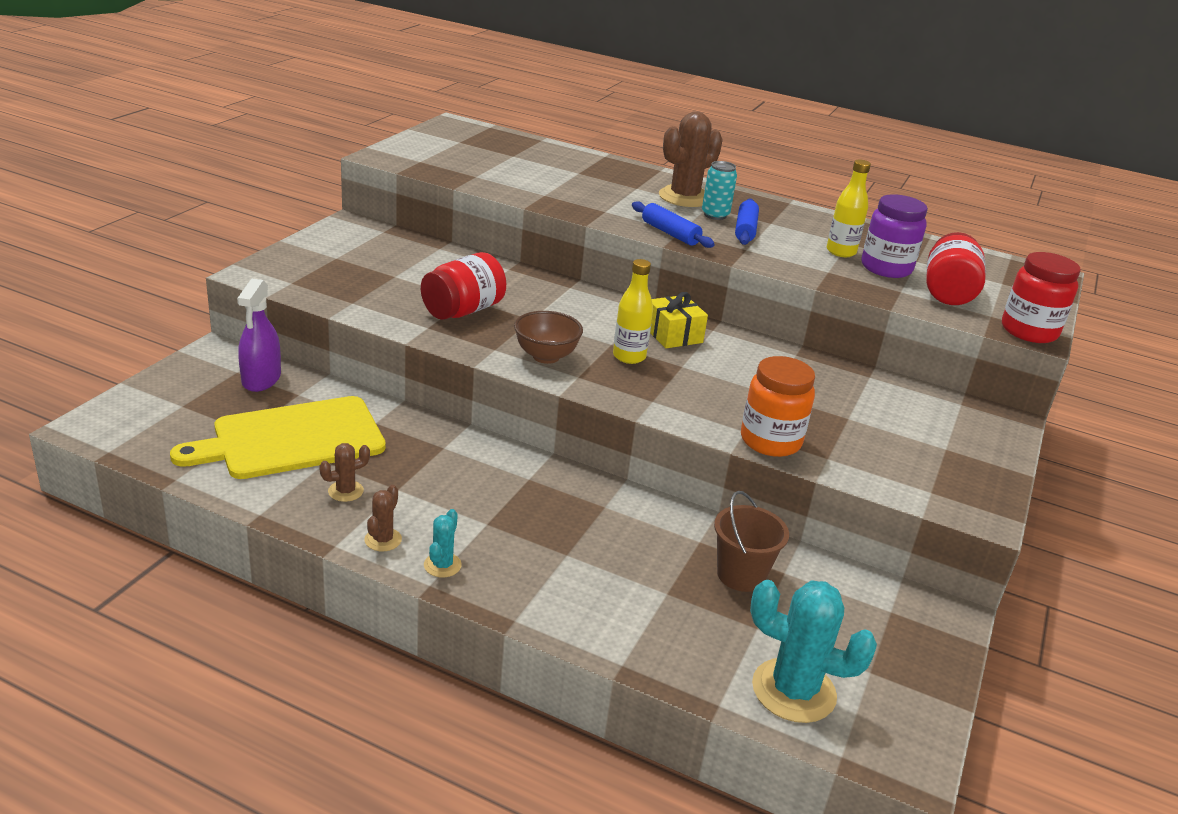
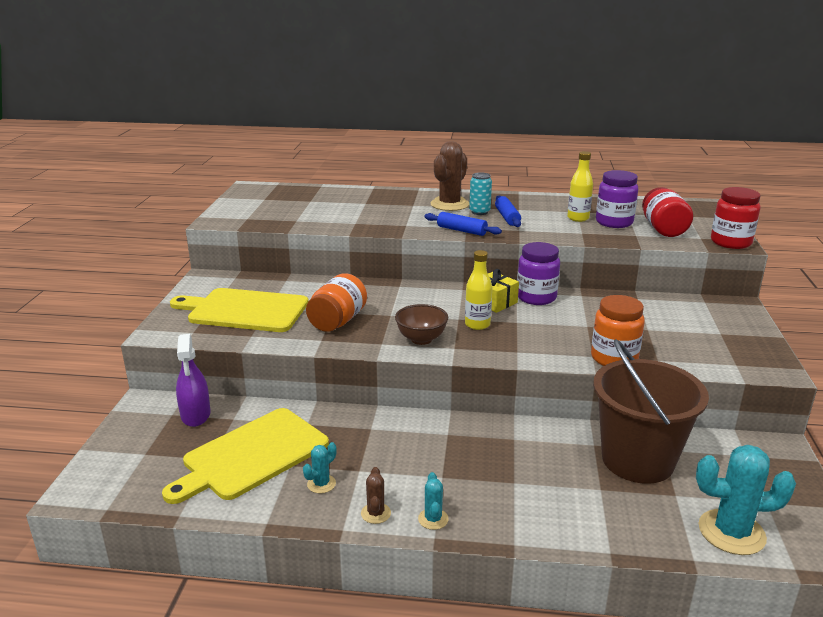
camera: 15 degrees left, 5 degrees down
(345, 491) = (321, 484): brown cactus -> turquoise cactus
(365, 272) = (244, 310): none -> yellow cutting board
(463, 311) = (337, 321): red jar -> orange jar
(733, 343) = (536, 297): none -> purple jar
(741, 575) = (637, 460): brown bucket -> brown bucket, size x1.92

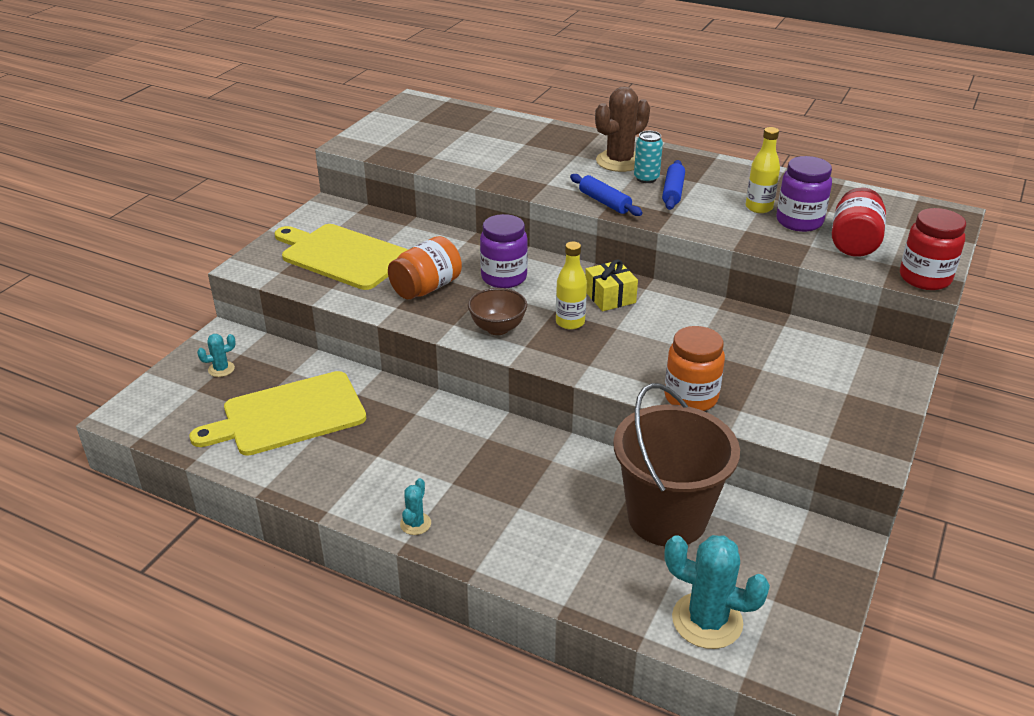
camera: 20 degrees right, 10 degrees up
(196, 415) = (261, 359): purple spray bottle -> none
(321, 484) = (334, 461): turquoise cactus -> turquoise cactus (221, 369)
(375, 513) = (366, 503): brown cactus -> none
(536, 297) = (662, 300): purple jar -> purple jar (504, 277)

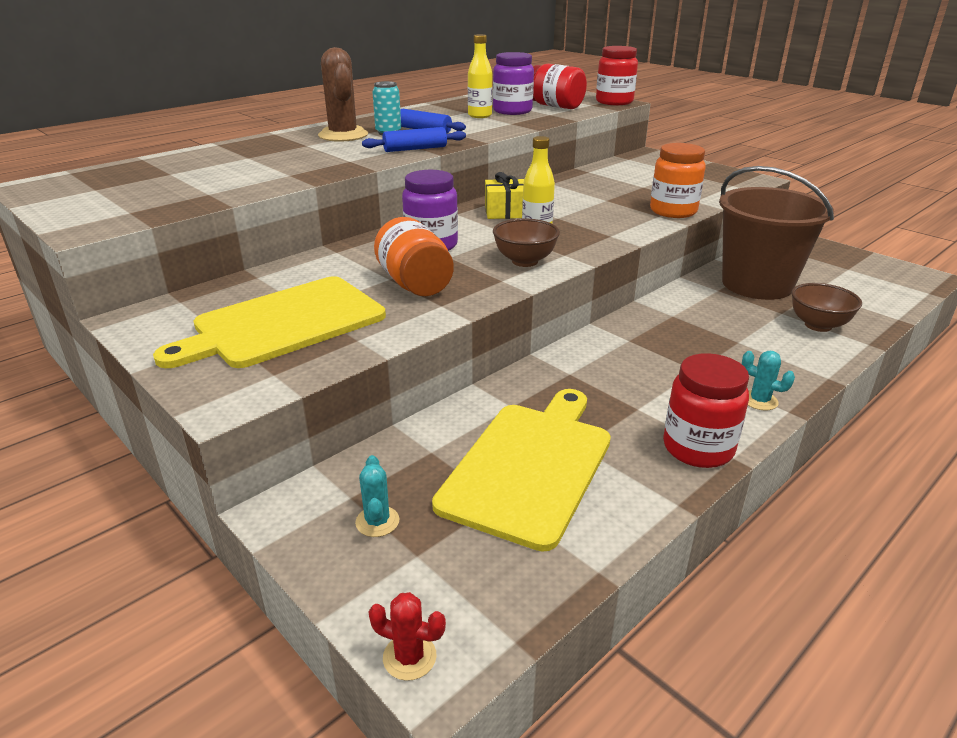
camera: 70 degrees left, 5 degrees down
(127, 405) = (409, 657): none -> red cactus
(288, 415) = (530, 466): yellow cutting board -> yellow cutting board turned 150 degrees counterclockwise
(333, 491) = (698, 448): none -> red jar
(587, 566) = (818, 325): none -> brown bowl
(707, 621) = (875, 293): turquoise cactus -> none

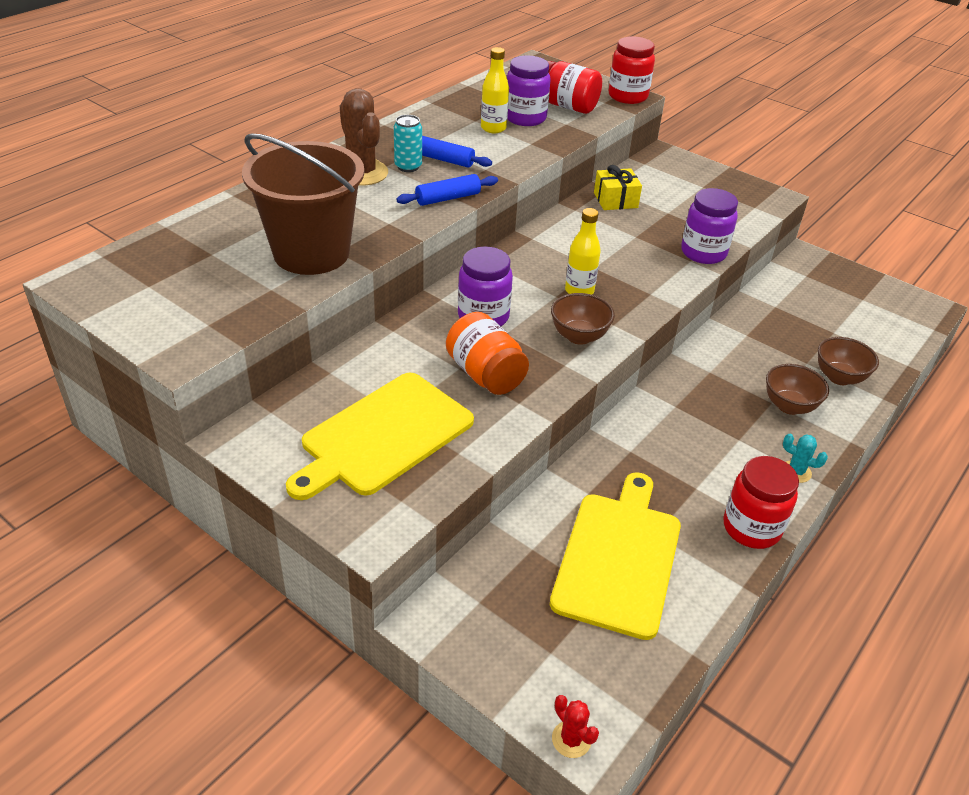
camera: 10 degrees left, 10 degrees up
(377, 521) = (509, 624): turquoise cactus -> none
(409, 657) = (571, 739): red cactus -> red cactus turned 45 degrees clockwise
(505, 212) = (541, 260): yellow gift -> yellow gift (615, 200)
(673, 211) = (703, 253): orange jar -> purple jar
(757, 284) = (781, 325): brown bucket -> brown bucket (311, 253)
(758, 345) = (789, 406): none -> brown bowl

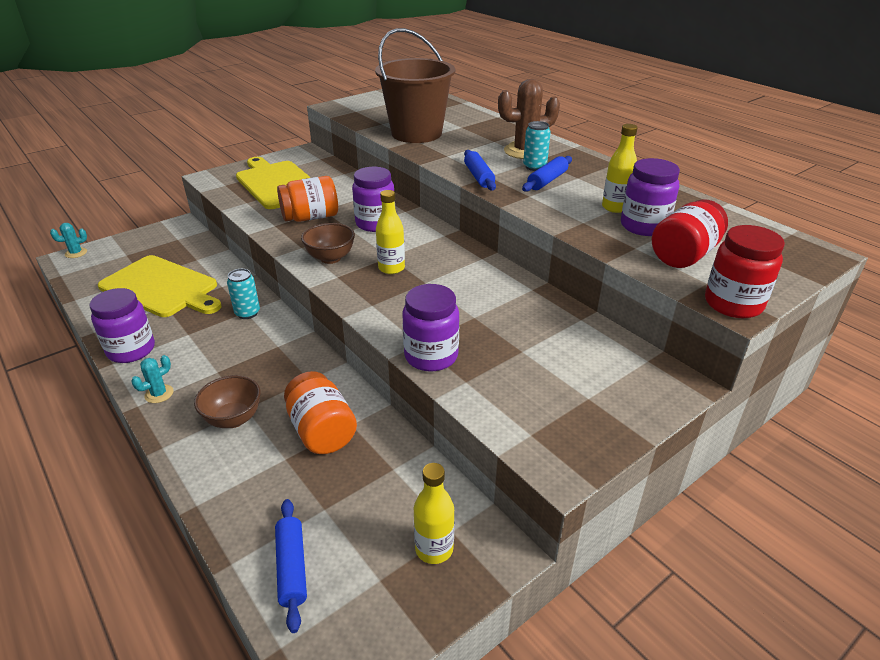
camera: 105 degrees right, 5 degrees down
(571, 739) = (76, 253): red cactus -> turquoise cactus
(615, 200) = (551, 318): yellow gift -> none
(632, 448) = (247, 313): none -> turquoise can
(751, 528) = (131, 350): red jar -> purple jar
(765, 349) = (322, 431): none -> orange jar
(824, 281) = (434, 549): none -> yellow bottle
(839, 377) = (248, 478): brown bowl -> none
(886, 336) = (291, 568): none -> blue rolling pin

